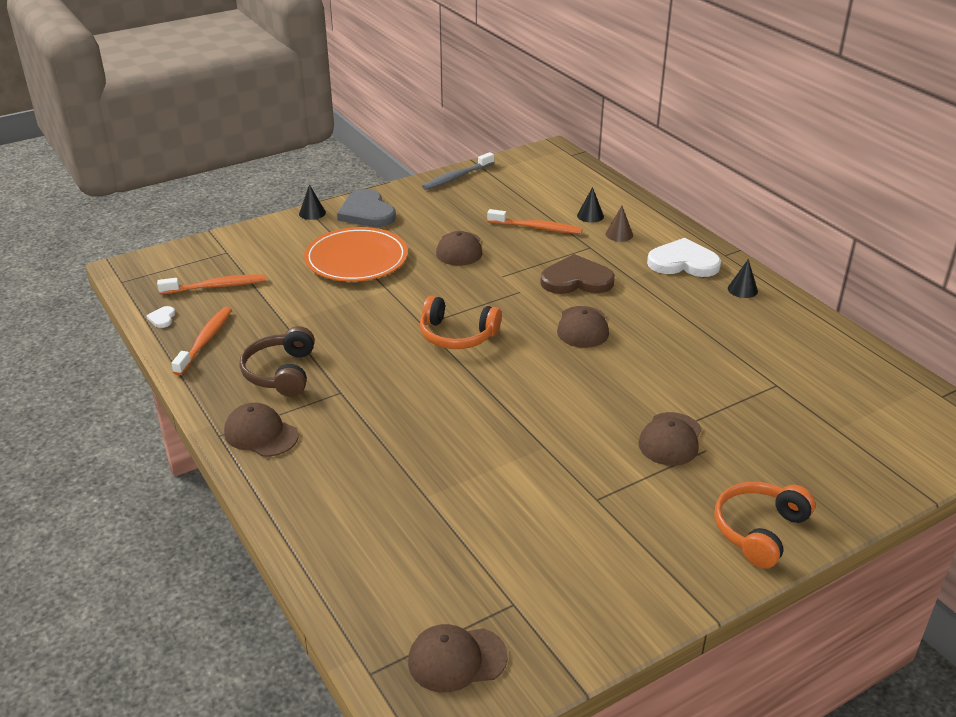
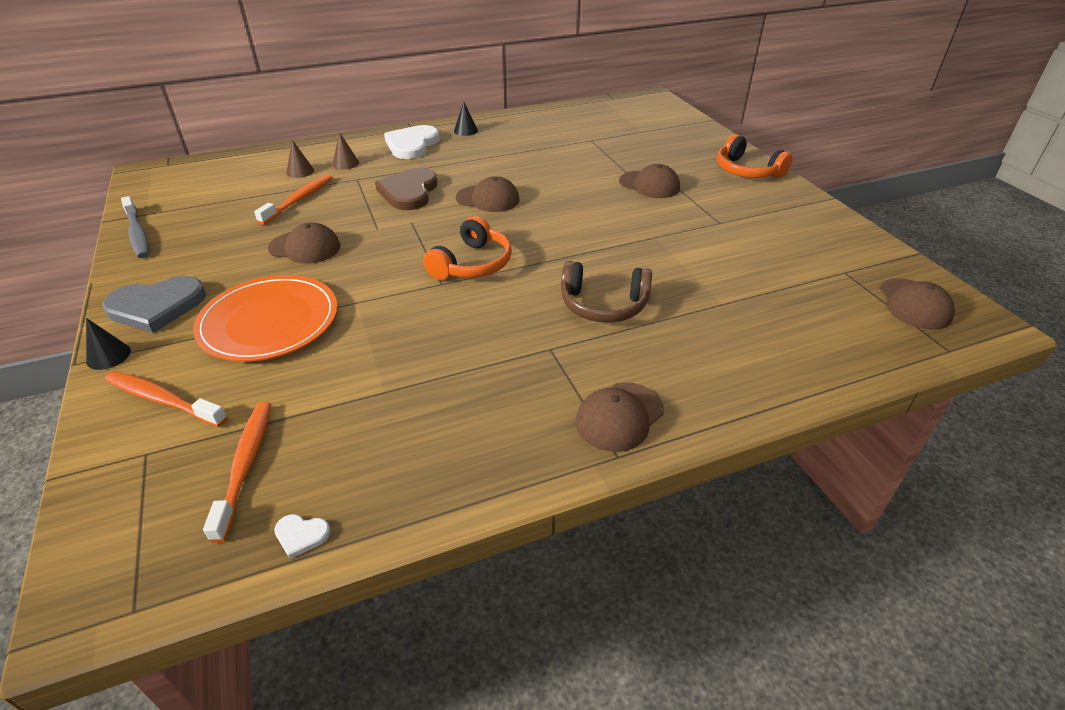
camera: 80 degrees left, 5 degrees up
(205, 341) = (393, 476): orange toothbrush -> orange toothbrush (163, 400)
(281, 373) = (498, 396): brown headphones -> brown headphones (603, 305)
(590, 216) = (300, 171): black cone -> brown cone

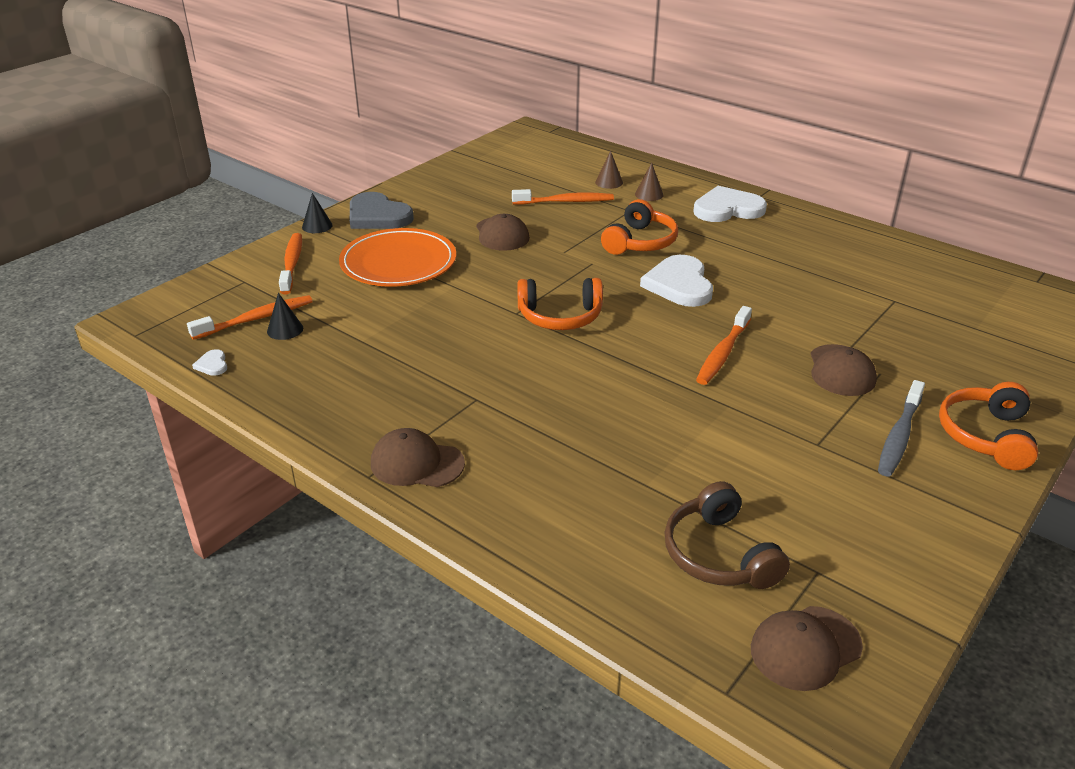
camera: 60 degrees right, 5 degrees down
(137, 234) = (450, 168): grey toothbrush -> grey toothbrush (899, 436)
(409, 192) = (640, 242): brown heart -> orange headphones
(465, 130) = (799, 223): black cone -> black cone (285, 329)
(488, 199) = (679, 284): brown cap -> white heart
(591, 215) = (723, 353): none -> orange toothbrush
(603, 305) = (568, 408): brown headphones -> brown headphones (719, 554)

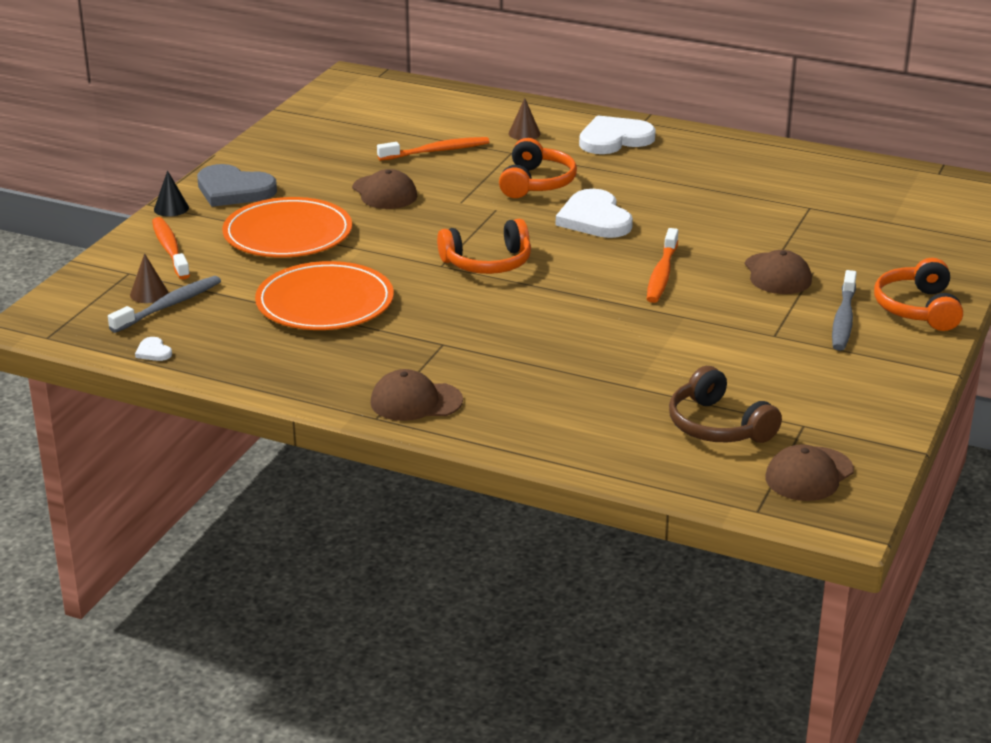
camera: 15 degrees left, 5 degrees down
(256, 319) = (169, 306): orange toothbrush -> grey toothbrush
(285, 329) = (207, 311): black cone -> none
(392, 336) = (325, 302): none -> orange plate
(609, 182) = (474, 125): brown cone -> brown cone (149, 293)

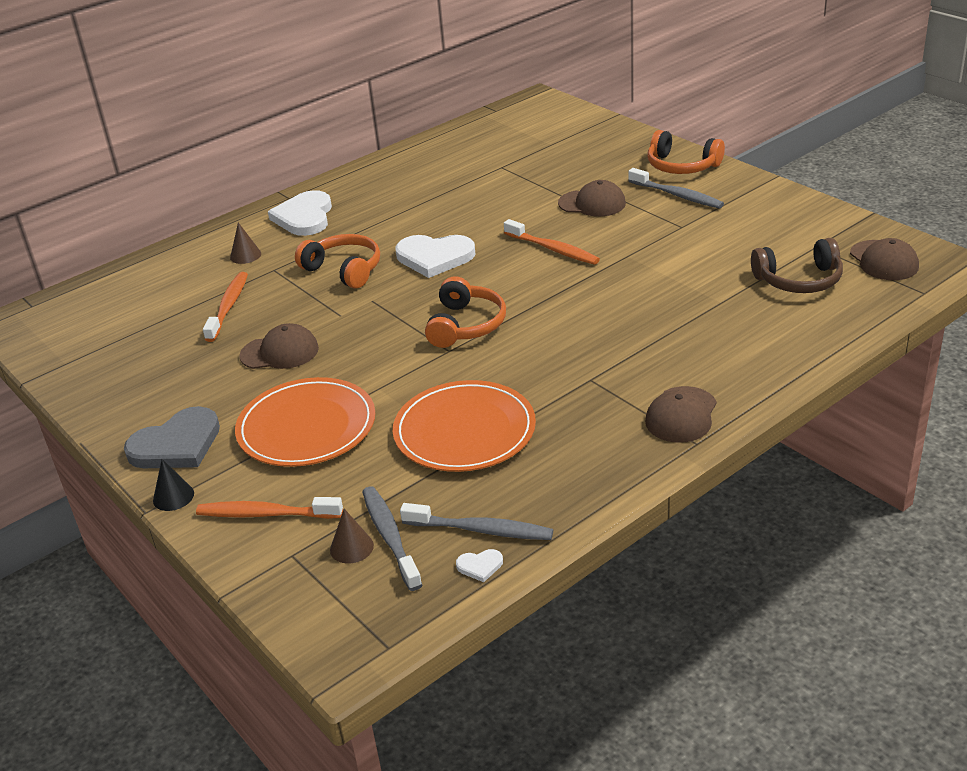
camera: 60 degrees left, 5 degrees up
(197, 341) = (480, 530): none -> grey toothbrush

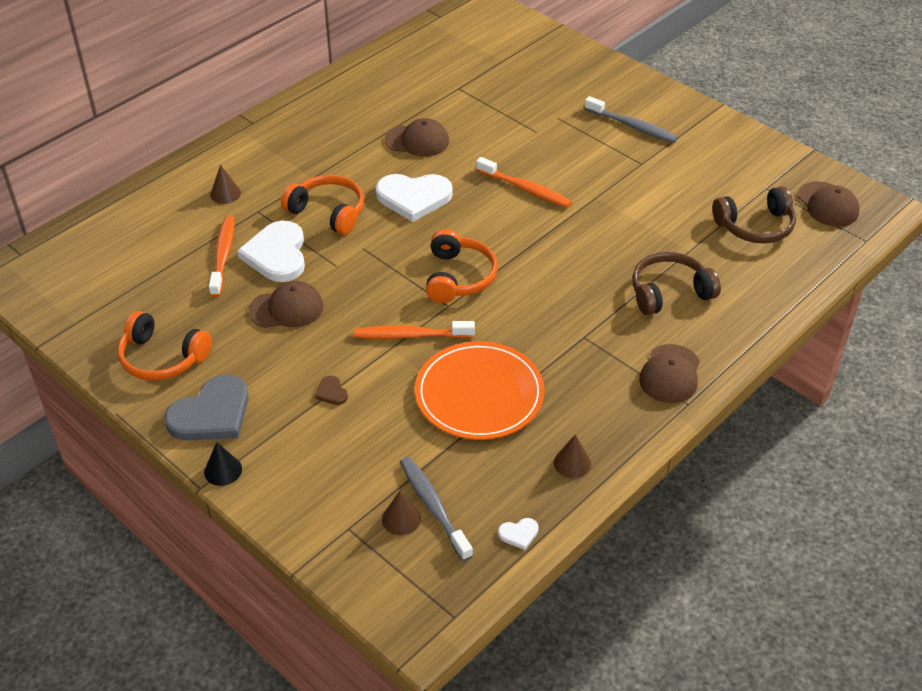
camera: 10 degrees left, 10 degrees up
(266, 514) = (315, 486): orange toothbrush -> orange toothbrush (411, 335)
(304, 217) = (274, 147): white heart -> white heart (277, 254)
(306, 427) = (331, 392): orange plate -> brown heart
(480, 530) = (513, 497): grey toothbrush -> none
(554, 498) = (572, 463): none -> brown cone
(592, 203) = (553, 135): brown cap -> brown cap (417, 141)
(682, 166) = (632, 91): orange headphones -> orange headphones (162, 358)
(693, 339) = (669, 292): none -> brown headphones

